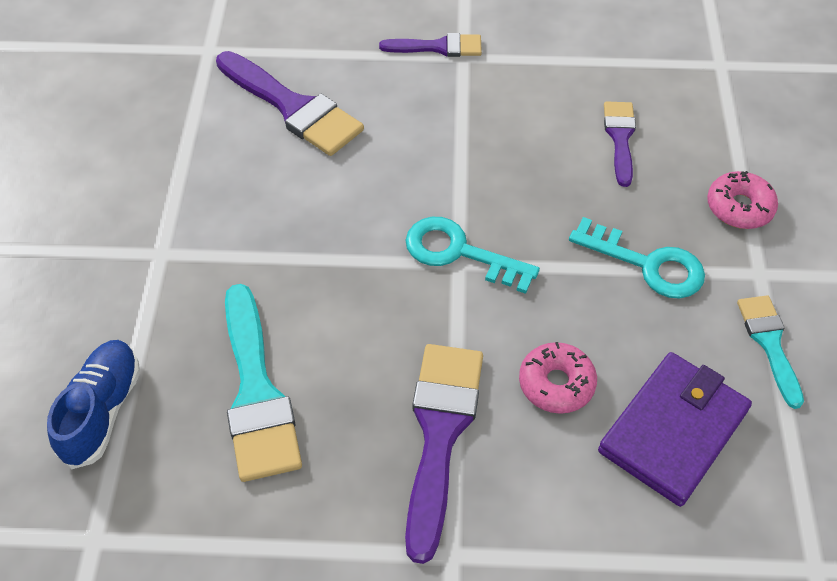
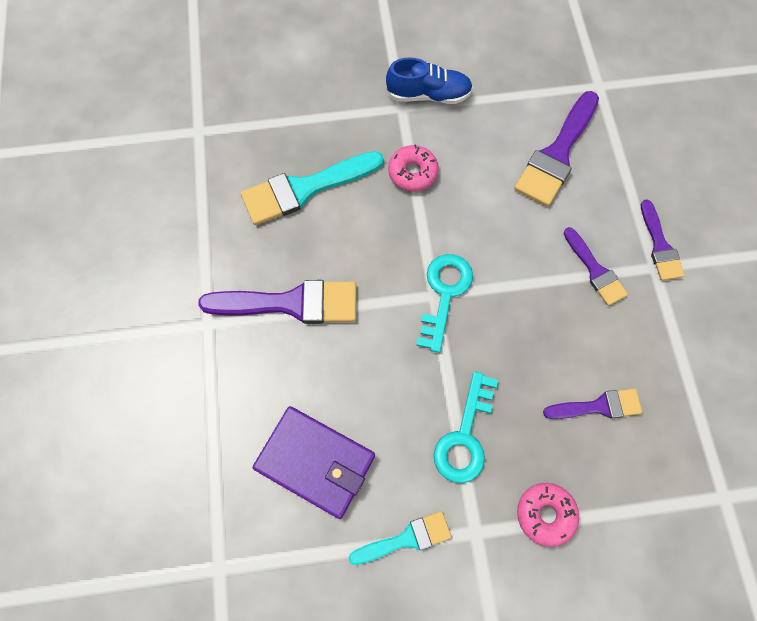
camera: 80 degrees right, 15 degrees up
(102, 411) = (279, 110): blue shoe -> blue shoe (428, 95)
(457, 106) = (595, 270): none -> purple brush
(556, 384) = (342, 375): pink donut -> pink donut (412, 172)

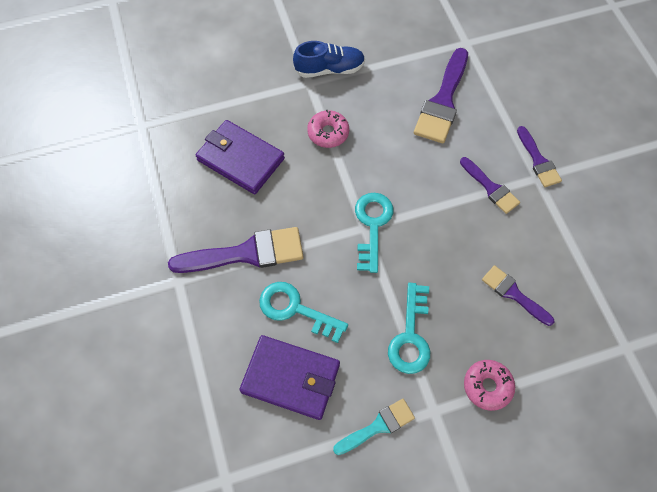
camera: 10 degrees left, 5 degrees down
(304, 189) = (240, 159): turquoise brush -> purple wallet
(335, 380) = (295, 309): none -> turquoise key
(598, 406) = (513, 294): purple brush -> purple brush turned 120 degrees counterclockwise

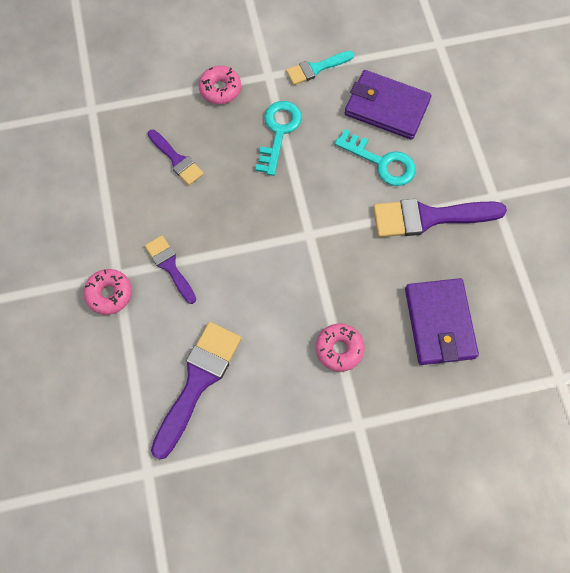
camera: 175 degrees left, 5 degrees up
(240, 159) = (439, 323): purple wallet -> purple wallet turned 45 degrees clockwise
(329, 69) = (331, 443): blue shoe -> none
(372, 225) = (301, 235): turquoise key -> none
(538, 160) = (109, 294): purple brush -> pink donut

